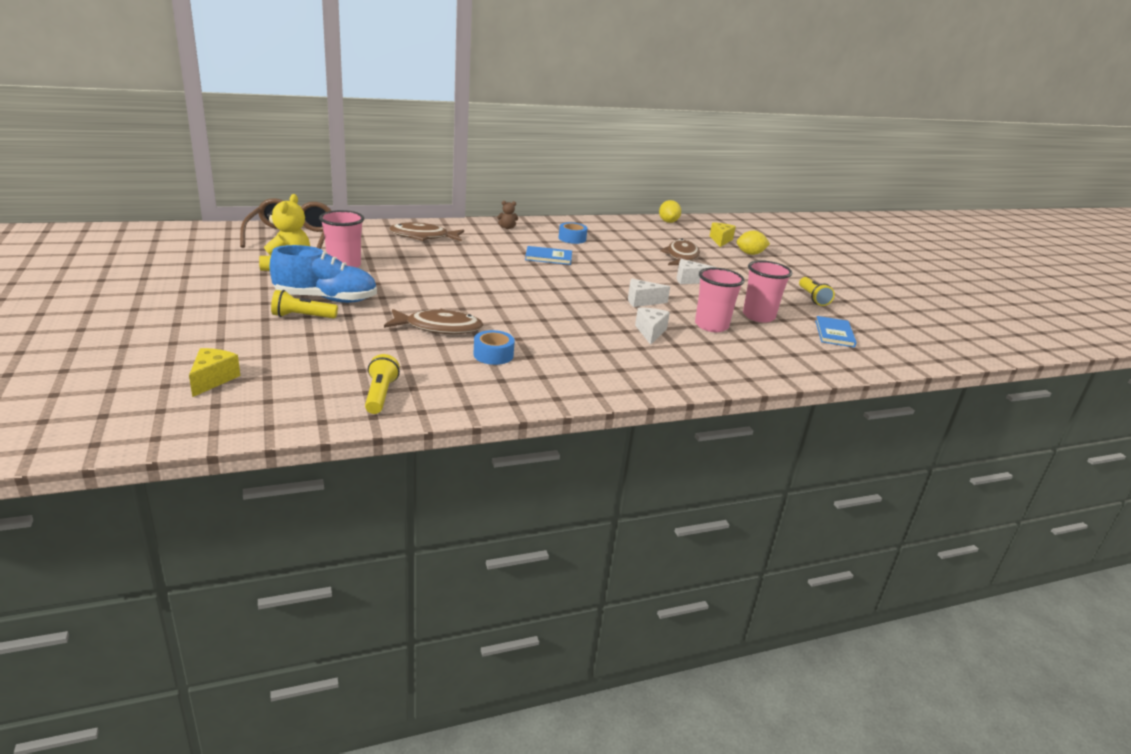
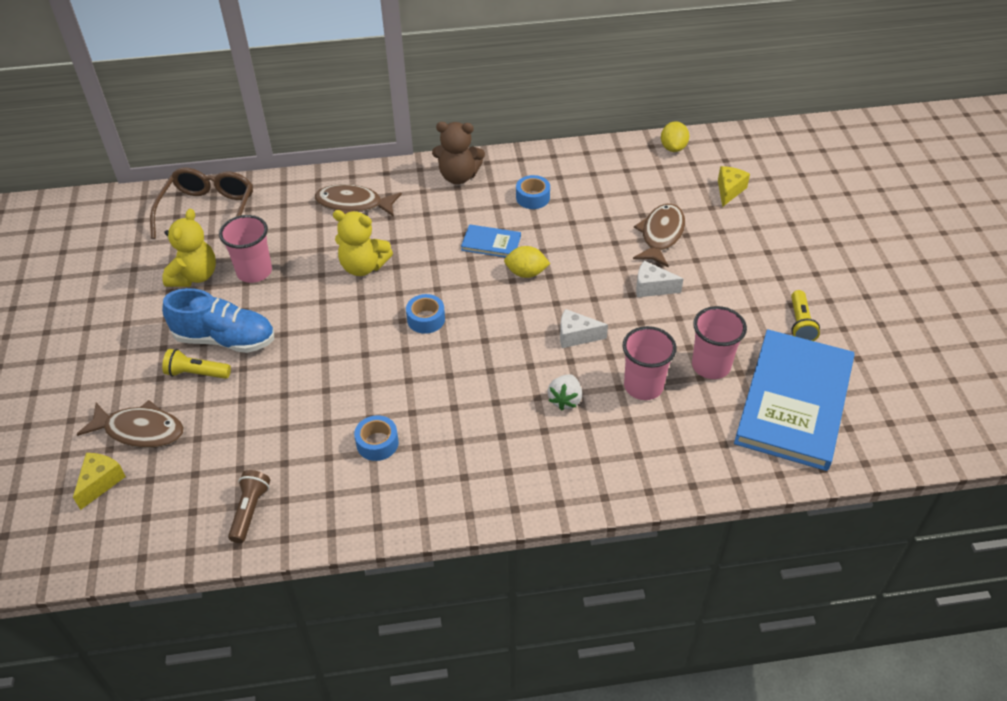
camera: 15 degrees right, 20 degrees up
(380, 395) = (250, 511): yellow flashlight -> brown flashlight
(439, 328) = (332, 393): brown fish -> brown fish (140, 430)
(443, 265) = (363, 266): none -> yellow teddy bear
(507, 228) = (458, 176): brown teddy bear -> brown teddy bear, size x2.06
(510, 291) = (426, 319): none -> blue tape
(650, 332) = (565, 400): white cheese -> white strawberry
(750, 254) = (757, 222): yellow lemon -> yellow lemon (526, 273)
(834, 334) = (794, 402): blue book -> blue book, size x2.34

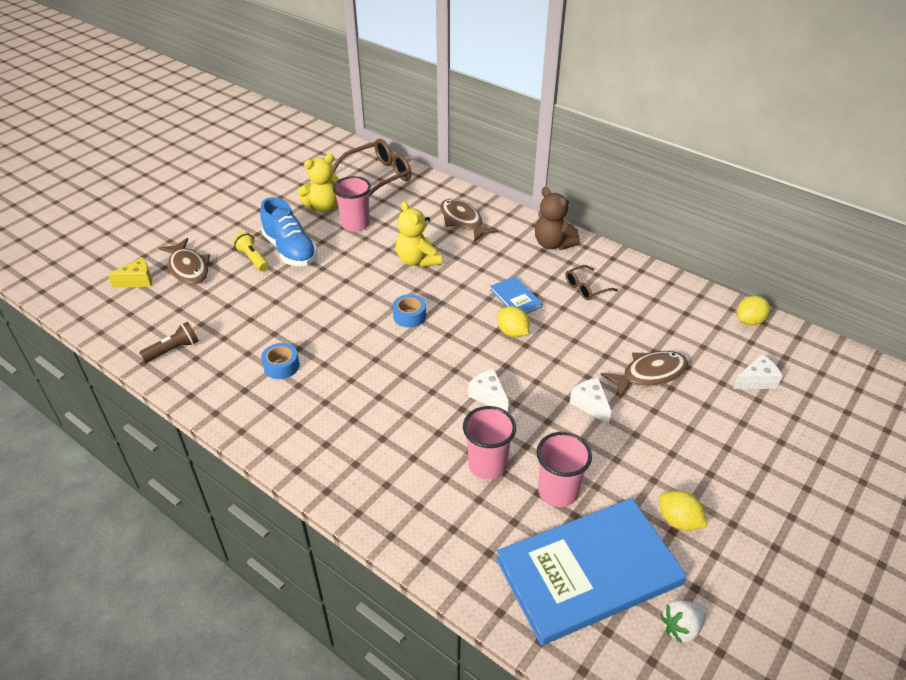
camera: 45 degrees right, 5 degrees down
(532, 198) = (586, 288): blue tape -> brown glasses
(565, 400) = (422, 430): white strawberry -> white strawberry (681, 627)
(729, 191) = (756, 381): yellow cheese -> white cheese
(800, 324) = (678, 521): yellow flashlight -> yellow lemon

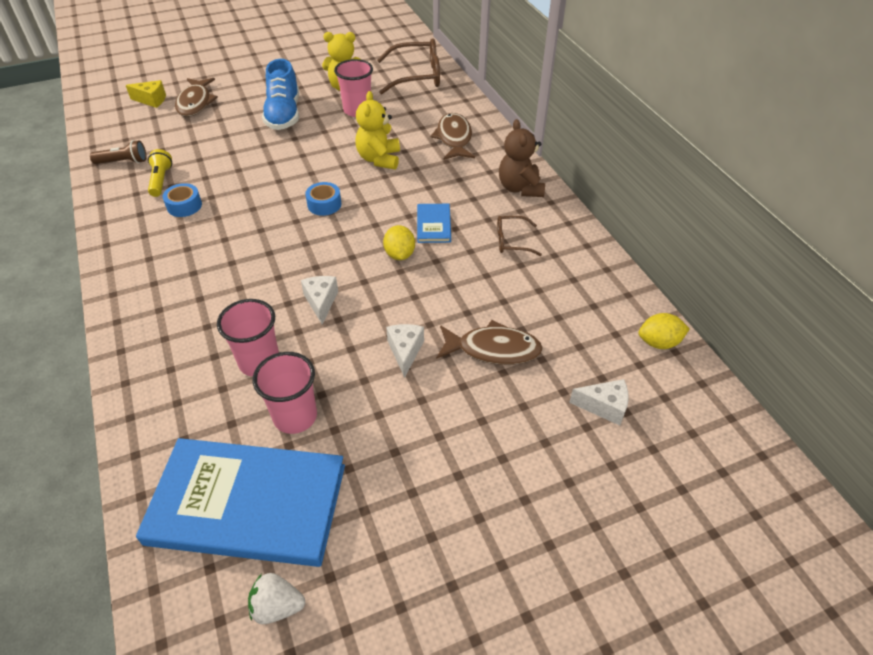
camera: 30 degrees right, 5 degrees up
(252, 258) = (249, 111): yellow flashlight -> yellow flashlight (161, 180)
(678, 521) = (379, 503): yellow lemon -> none

